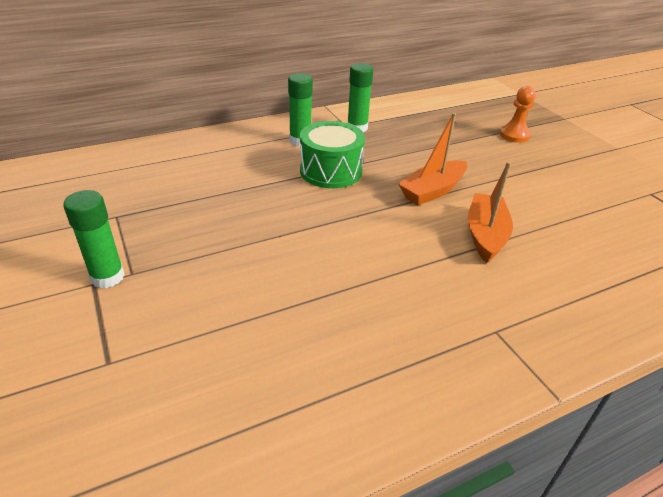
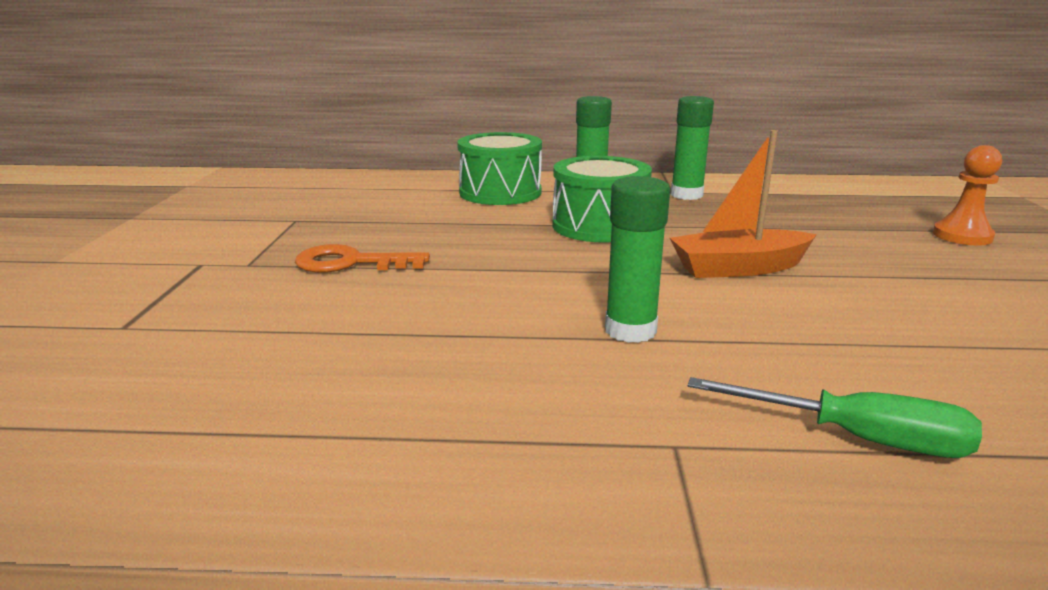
camera: 30 degrees right, 15 degrees down
(108, 277) = (221, 262): green glue stick -> green glue stick (630, 330)
(205, 250) = (350, 263): none -> orange key
(239, 150) = (500, 192): none -> green drum
(485, 235) = (783, 330): orange boat -> none
(558, 298) = (856, 438): none -> green screwdriver

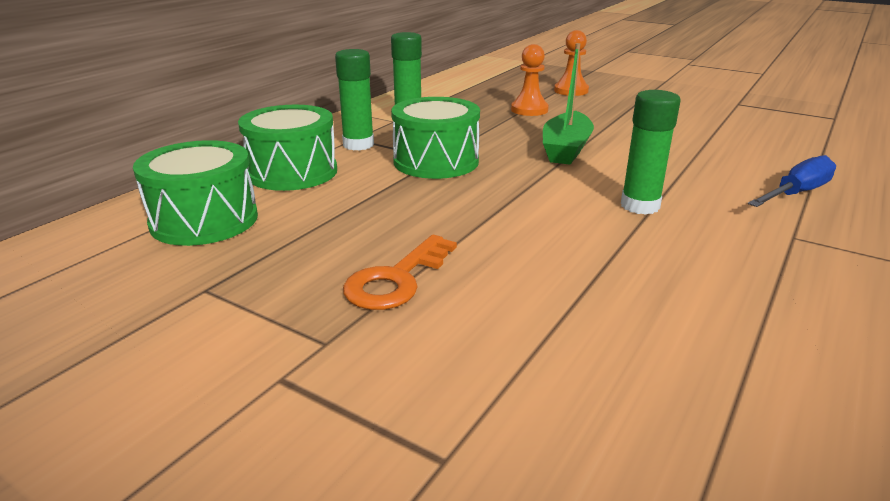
camera: 60 degrees left, 5 degrees up
(389, 194) = (204, 220): none -> green drum
(738, 268) = (565, 149): orange boat -> green boat
(832, 230) = (529, 110): none -> orange pawn
(856, 438) = (796, 193): green screwdriver -> blue screwdriver

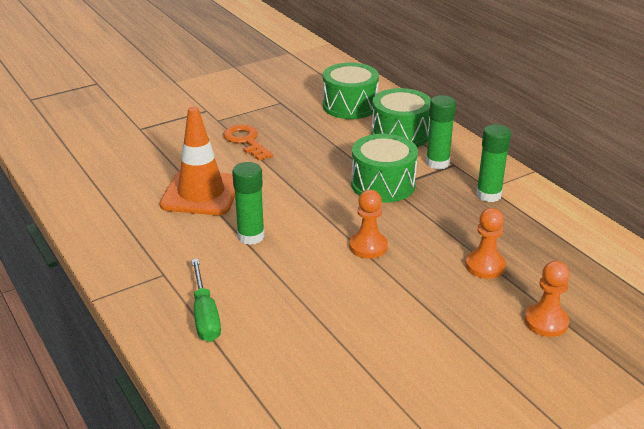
camera: 115 degrees right, 5 degrees up
(565, 149) = (368, 246): green boat -> orange pawn
(601, 269) = (201, 193): none -> orange traffic cone
(796, 193) = (205, 315): blue screwdriver -> green screwdriver

